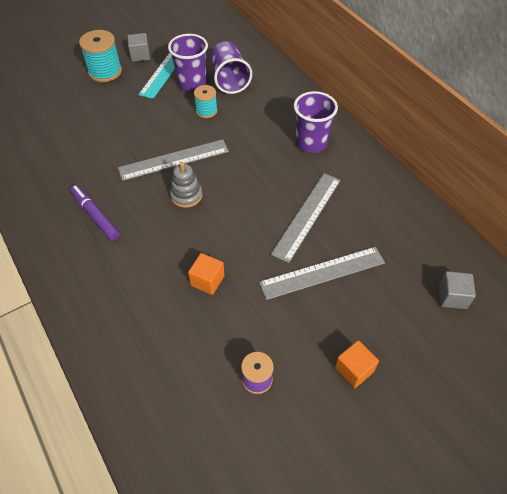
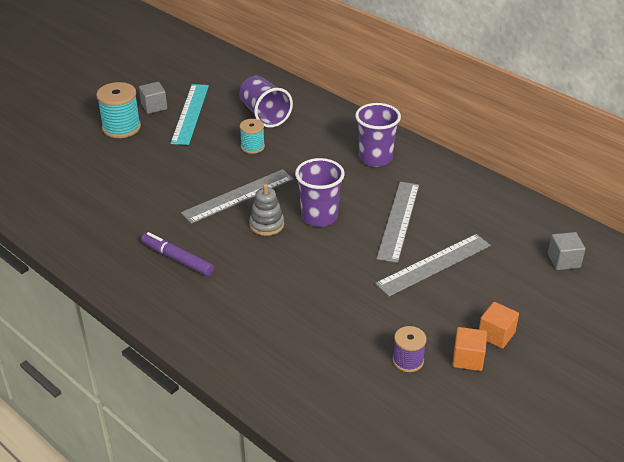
camera: 15 degrees left, 15 degrees down
(192, 83) = (225, 124): purple cup -> purple cup (319, 216)
(207, 280) = (322, 292): orange cube -> orange cube (468, 359)

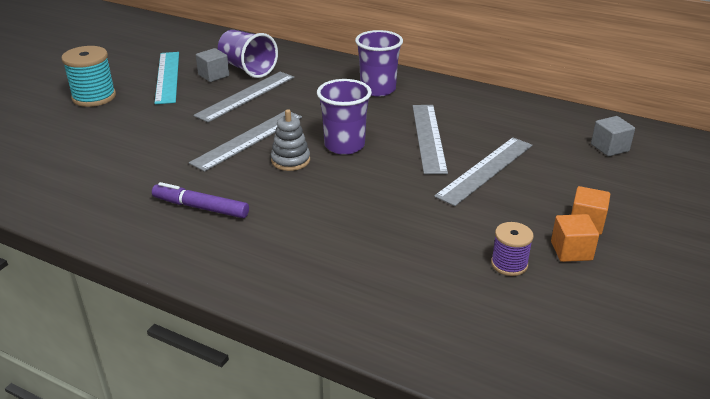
camera: 15 degrees left, 5 degrees down
(154, 106) = (125, 75): grey cube -> grey cube (213, 75)
(252, 147) = (246, 96): turquoise spool -> grey ruler

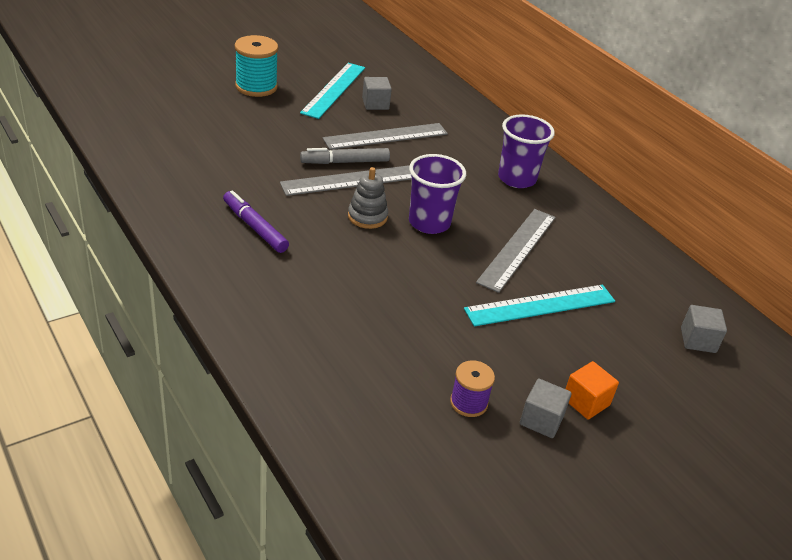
camera: 25 degrees right, 5 degrees up
(230, 127) = (345, 162): none -> grey marker
(247, 69) = (412, 108): purple cup -> none
(485, 170) = (540, 305): grey ruler -> turquoise ruler
(571, 251) = (541, 420): orange cube -> grey cube

